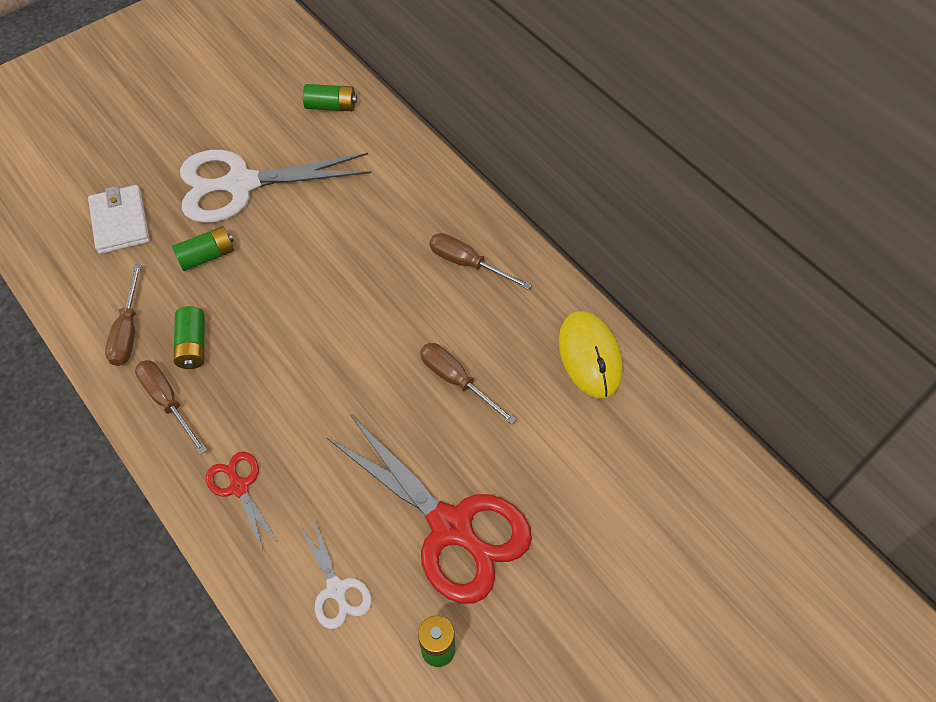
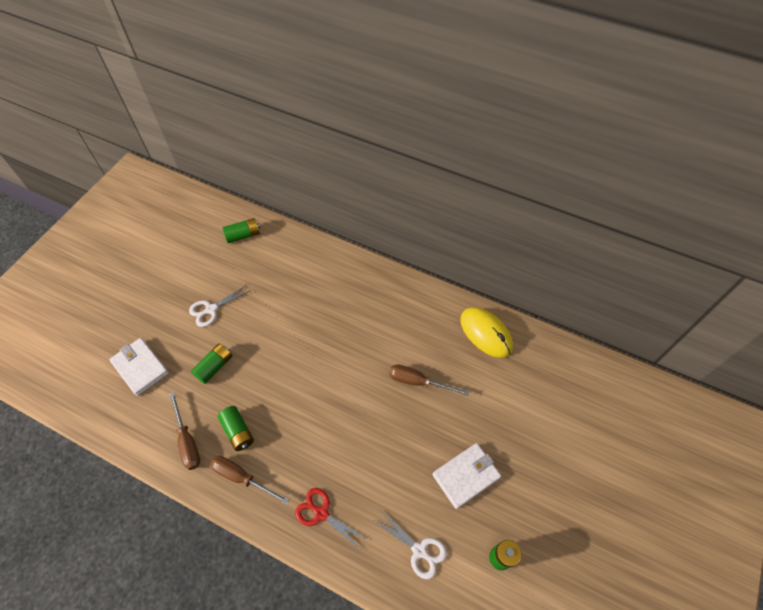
camera: 25 degrees left, 0 degrees up
(240, 184) = (211, 309): white scissors -> white scissors, size x0.48
(452, 527) = (466, 476): red scissors -> white wallet
(467, 263) = (384, 305): brown screwdriver -> none

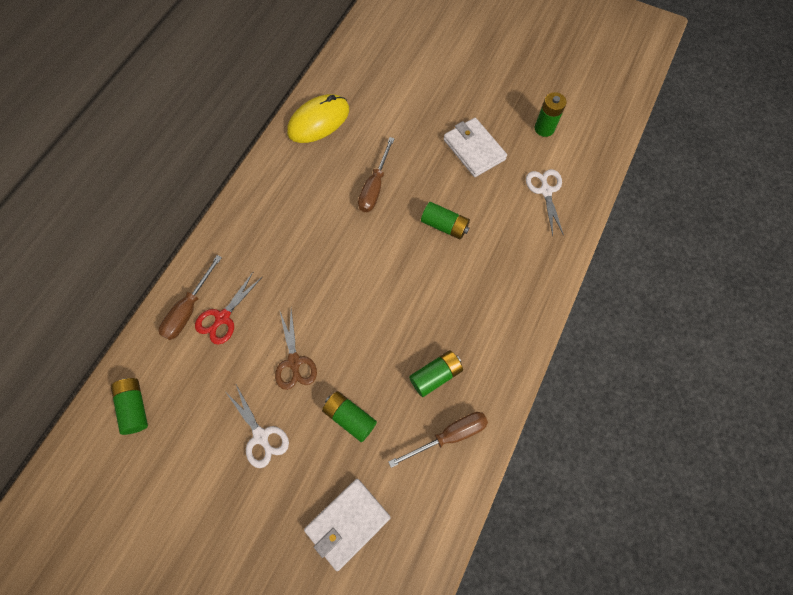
camera: 90 degrees left, 10 degrees up
(242, 477) = (489, 364): brown screwdriver -> brown screwdriver (189, 309)
(262, 327) = (294, 362): none -> brown scissors
(321, 513) = (520, 278): red scissors -> red scissors (222, 318)
(378, 443) = (444, 226): none -> green battery
(419, 550) = (545, 191): white scissors -> white scissors turned 45 degrees counterclockwise

